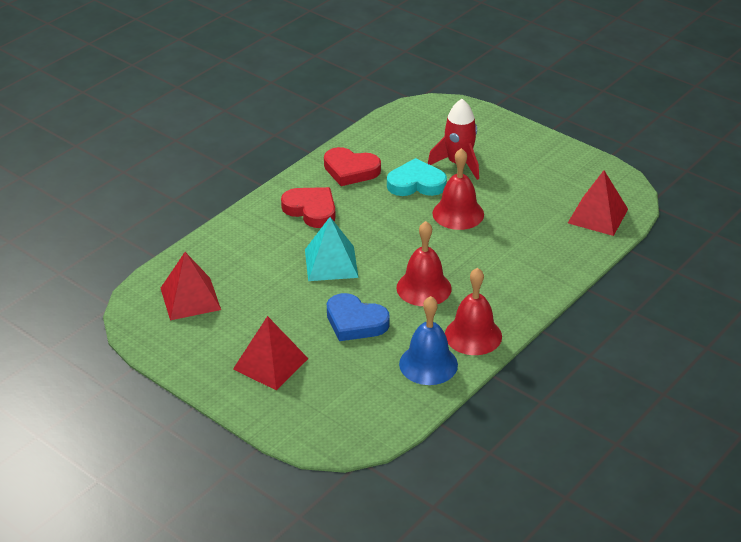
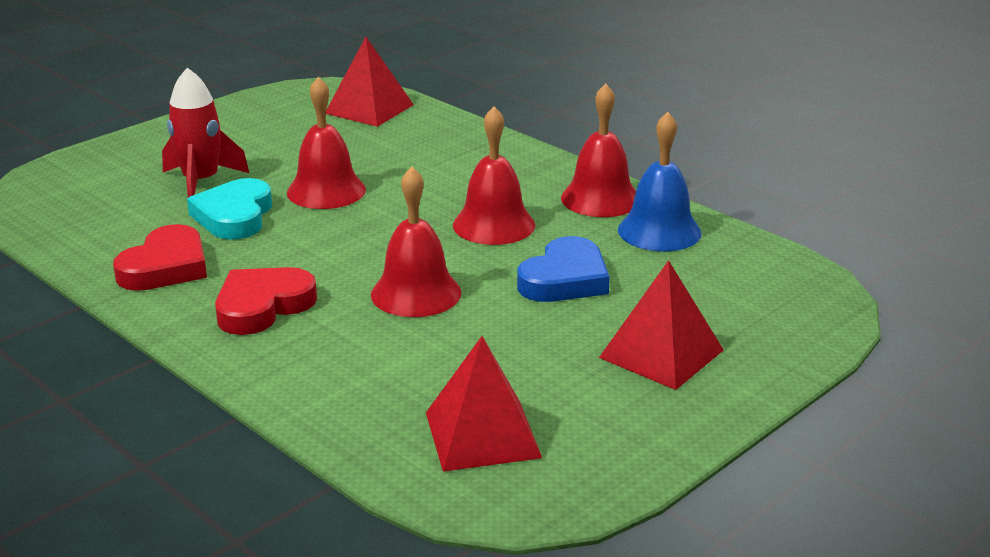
camera: 85 degrees left, 10 degrees down
(331, 263) = (416, 293): turquoise pyramid -> red bell

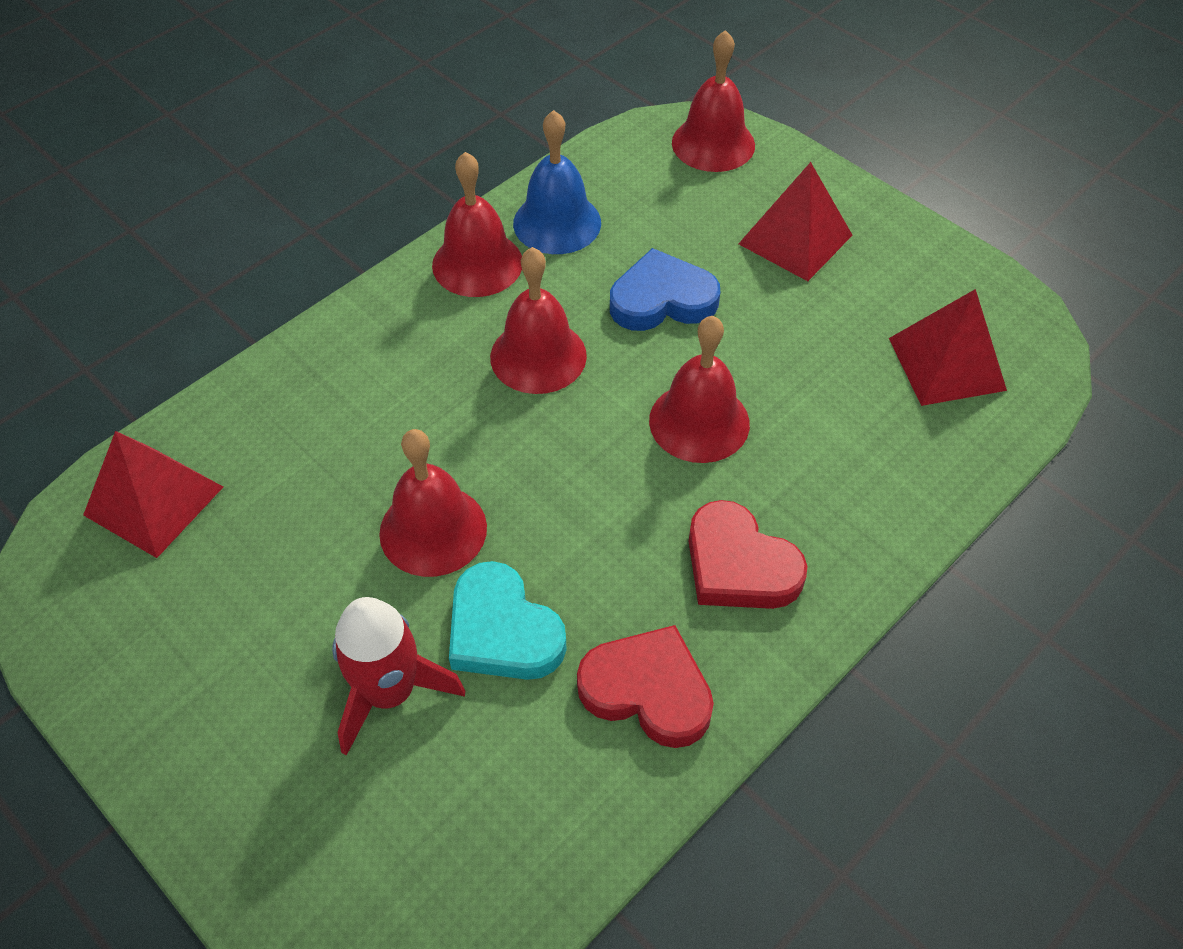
camera: 90 degrees left, 25 degrees up
(234, 216) = (502, 631): turquoise heart -> turquoise heart turned 45 degrees clockwise
(565, 279) = (662, 299): blue heart -> blue heart turned 45 degrees counterclockwise
(804, 312) = (713, 144): none -> red bell

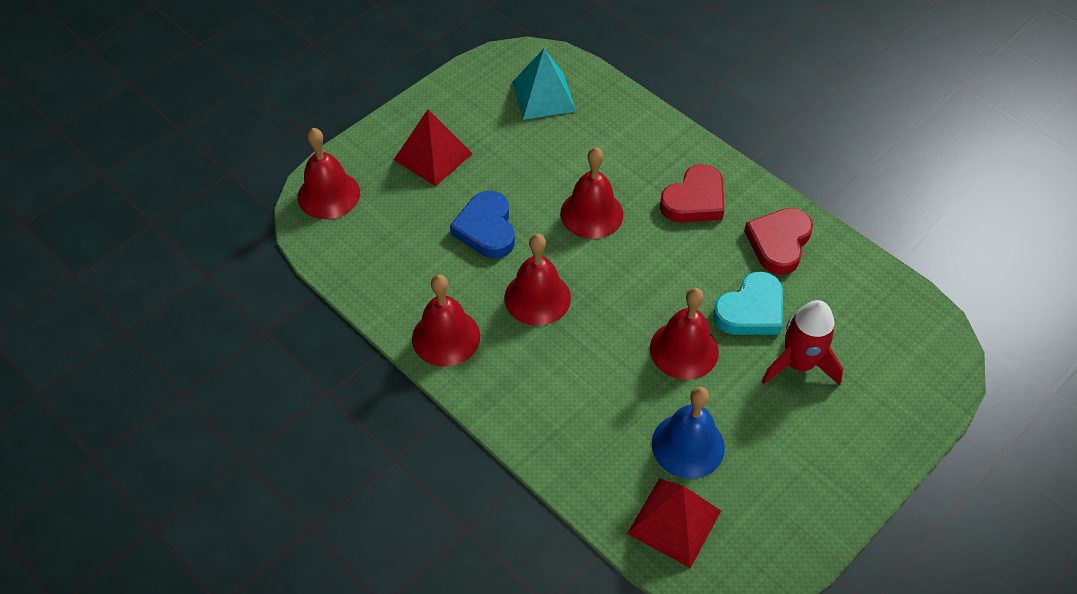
camera: 90 degrees left, 0 degrees up
(557, 223) = (406, 289): blue bell -> blue bell (688, 445)
(946, 363) = (543, 96): red pyramid -> turquoise pyramid

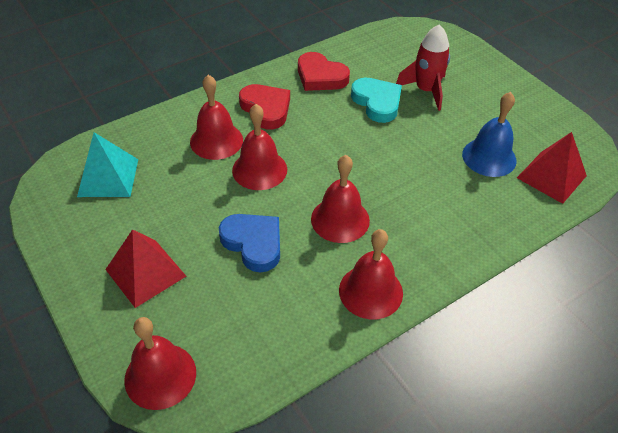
camera: 80 degrees left, 5 degrees down
(486, 229) = (253, 243): blue heart -> blue heart turned 135 degrees counterclockwise
(684, 350) = (406, 143): red bell -> red bell (216, 140)

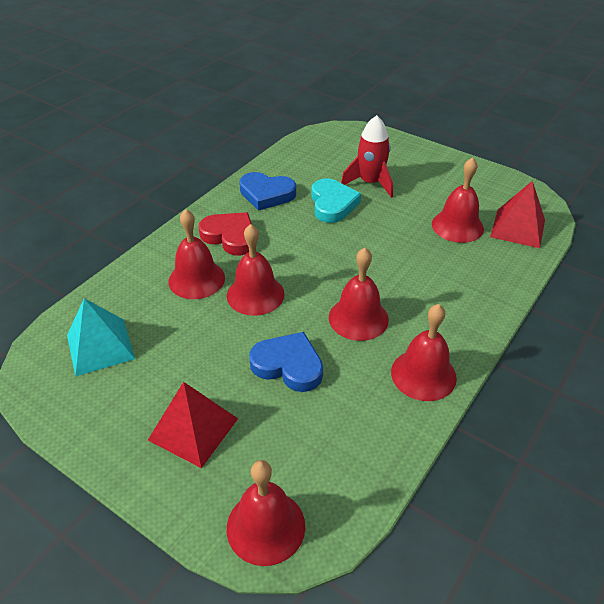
camera: 20 degrees left, 5 degrees down
(320, 76) = (266, 194): red heart -> blue heart
(377, 102) = (332, 204): turquoise heart -> turquoise heart turned 45 degrees clockwise
(489, 157) = (457, 226): blue bell -> red bell

